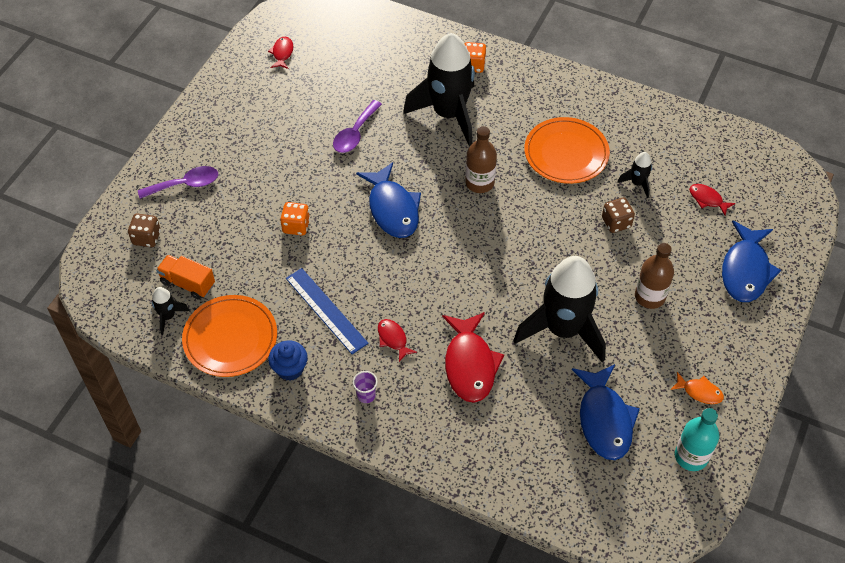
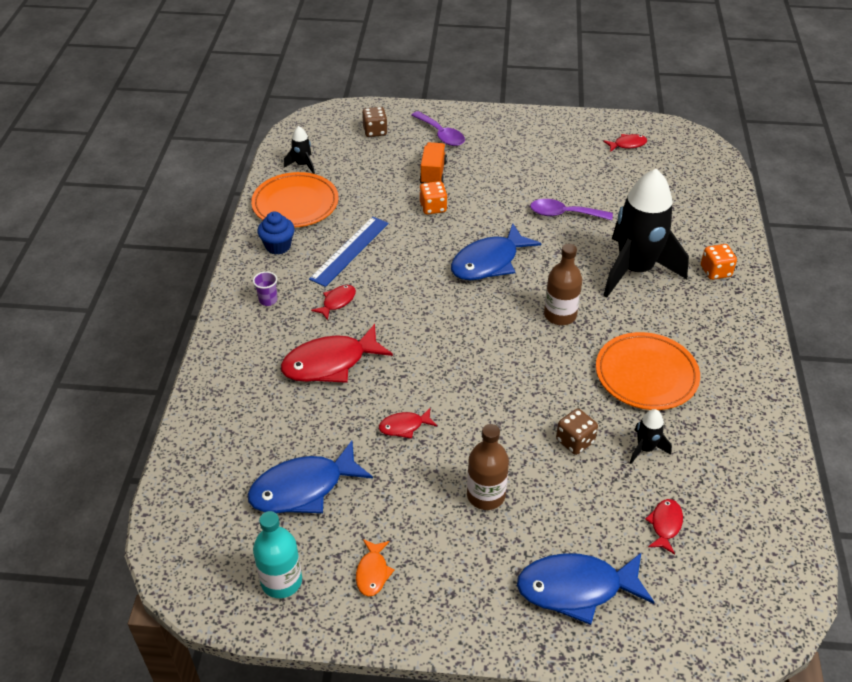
camera: 70 degrees right, 10 degrees down
(188, 283) = (340, 165): orange truck -> orange truck (433, 173)
(563, 330) = (404, 426): black rocket -> red fish

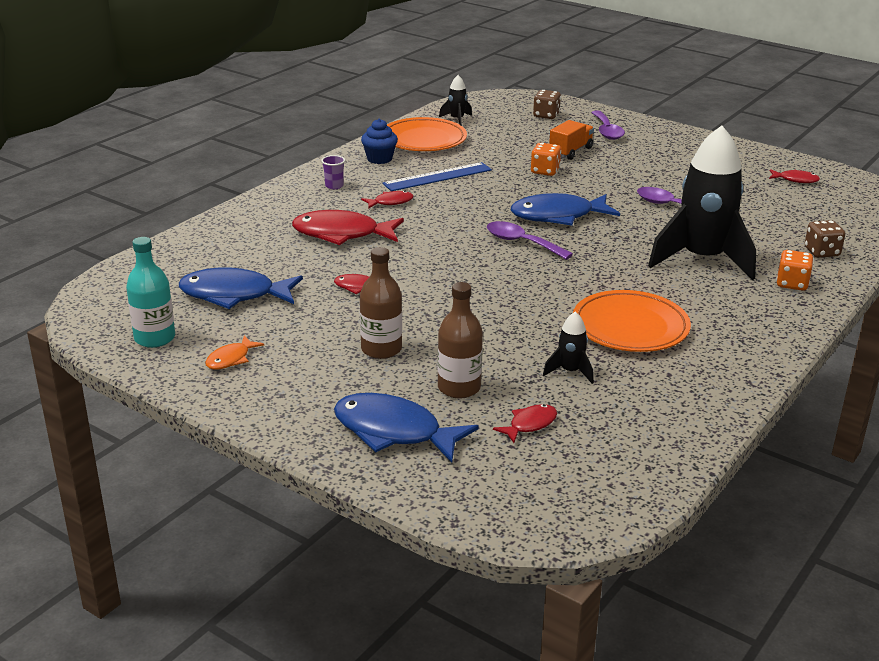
camera: 30 degrees right, 15 degrees down
(487, 308) = (521, 242): none -> purple spoon
(560, 315) = (588, 266): brown bottle -> brown bottle (459, 388)
(575, 441) = (505, 345): brown dice -> brown dice (821, 252)

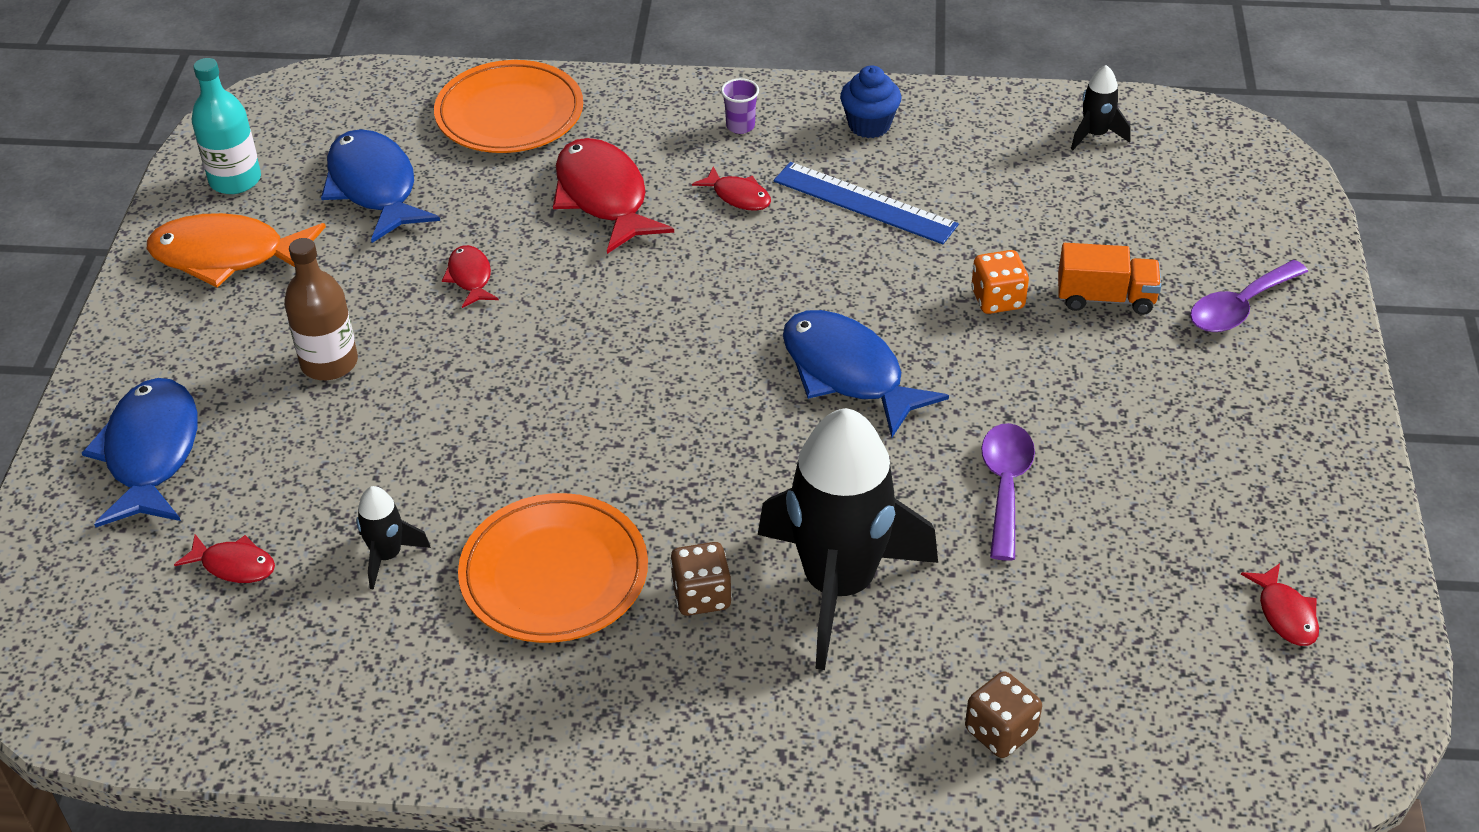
camera: 60 degrees right, 15 degrees up
(231, 359) = (228, 256): orange fish -> orange fish, size x2.02
(423, 139) = (982, 135): orange plate -> orange plate (509, 114)
(459, 388) = (281, 468): brown bottle -> none
(521, 242) = (724, 369): purple spoon -> none
(546, 115) = (1225, 217): brown dice -> brown dice (701, 596)
(792, 284) = (843, 722): orange dice -> none

